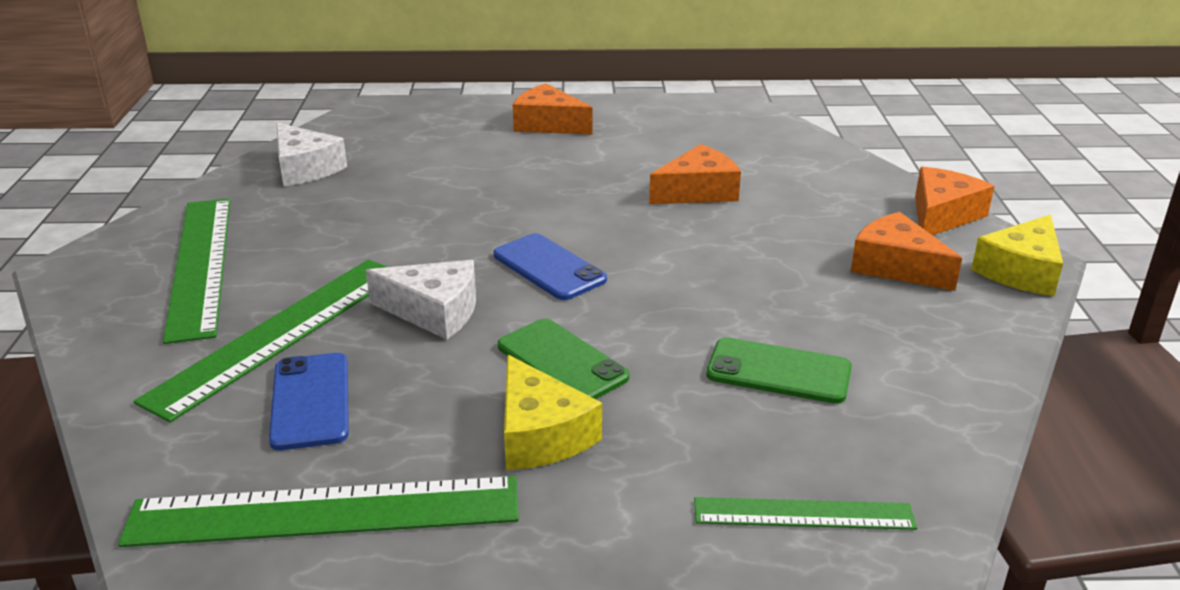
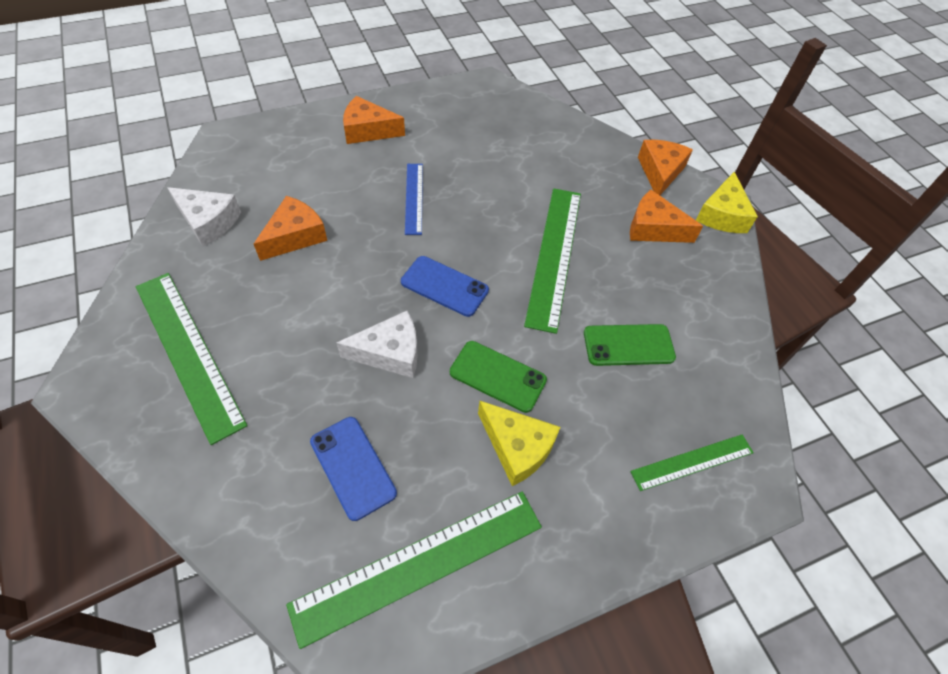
camera: 25 degrees left, 25 degrees up
(280, 333) = (293, 407): green ruler -> green ruler (554, 255)
(565, 186) = (414, 198): none -> blue ruler
(698, 191) = (504, 183): orange cheese -> orange cheese (295, 236)

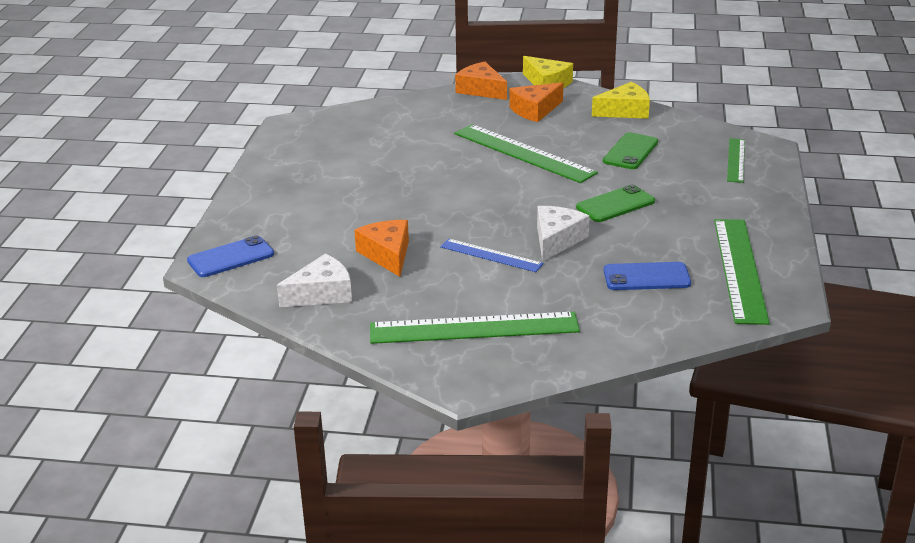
camera: 55 degrees left, 25 degrees down
(368, 130) = (286, 192): orange cheese -> none
(414, 198) = (399, 192): blue ruler -> blue ruler (491, 255)
(444, 286) = (511, 203): blue phone -> blue phone (231, 257)
(517, 447) = (679, 213): yellow cheese -> yellow cheese (625, 111)

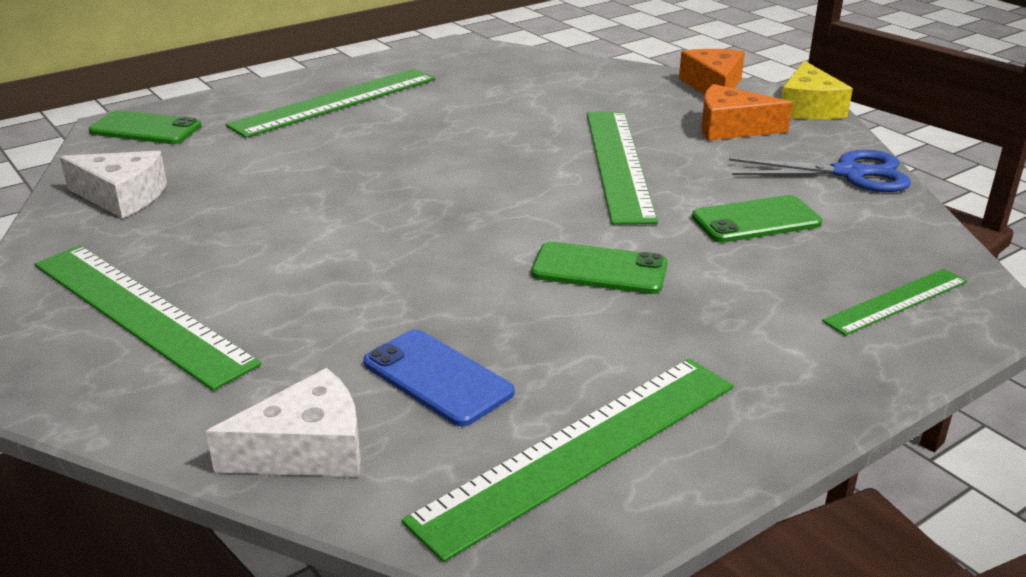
camera: 45 degrees right, 0 degrees up
(231, 257) = (145, 129): blue phone -> green phone
(304, 189) = (336, 102): none -> green ruler
(387, 255) = (255, 193): orange cheese -> none
(491, 255) = (338, 247): blue ruler -> none
(556, 240) = (439, 271): white cheese -> white cheese (306, 449)
(625, 111) = (850, 173): yellow cheese -> blue scissors

